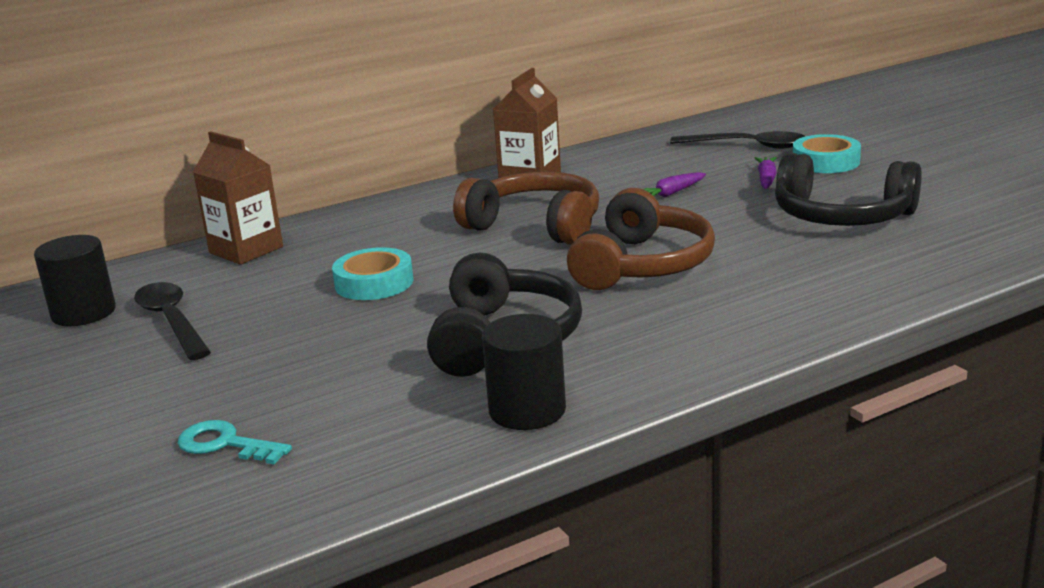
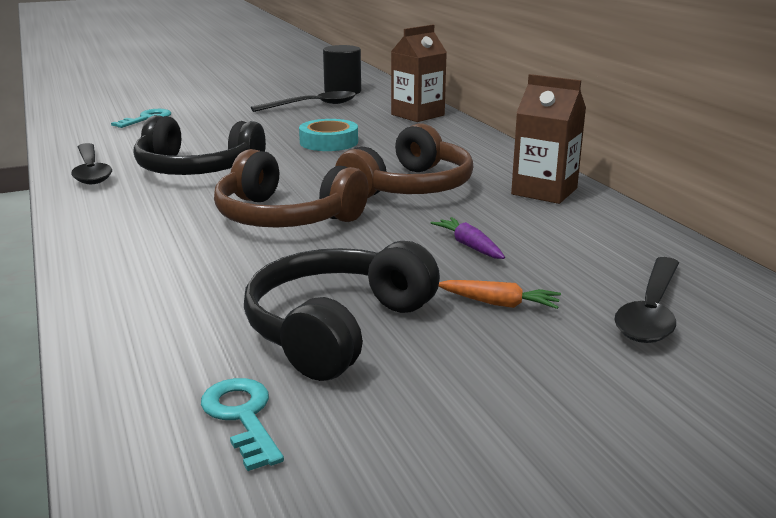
camera: 95 degrees right, 0 degrees up
(527, 410) = (91, 171): black cylinder -> black spoon
(766, 179) = (499, 303): purple carrot -> orange carrot
(825, 162) = (563, 358): turquoise tape -> none
(970, 224) = (242, 417): none -> turquoise key

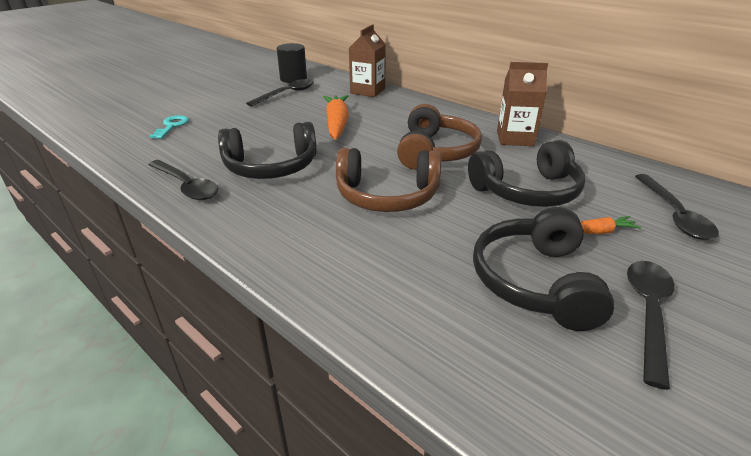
camera: 25 degrees left, 10 degrees up
(242, 417) = (575, 380): turquoise key -> none
(329, 142) = (337, 124): turquoise tape -> orange carrot
(432, 391) = (648, 313): none -> black spoon
(469, 246) = (527, 191): purple carrot -> black headphones

